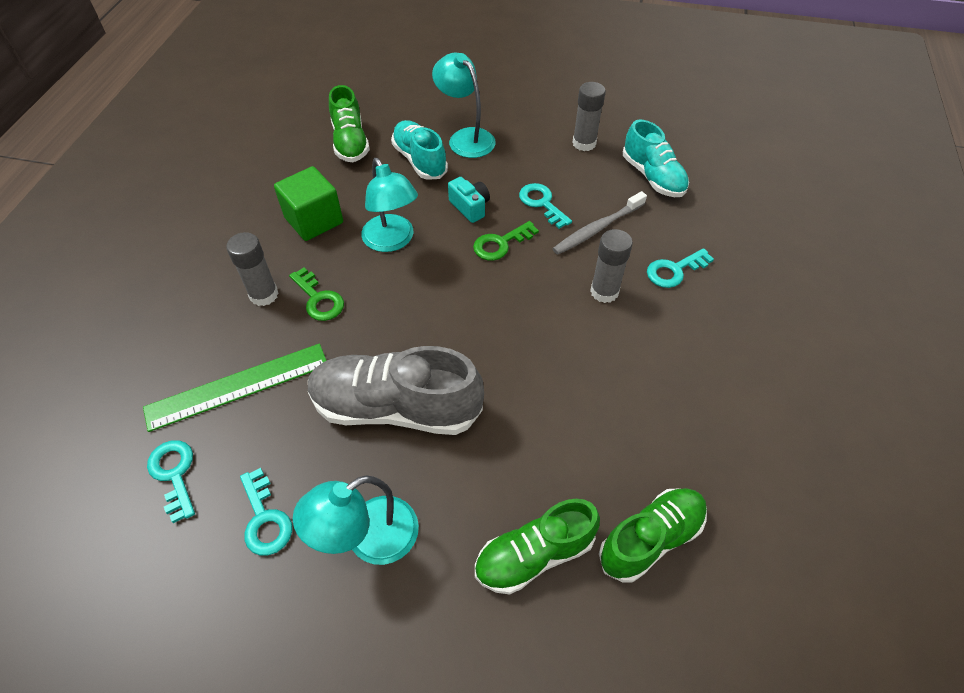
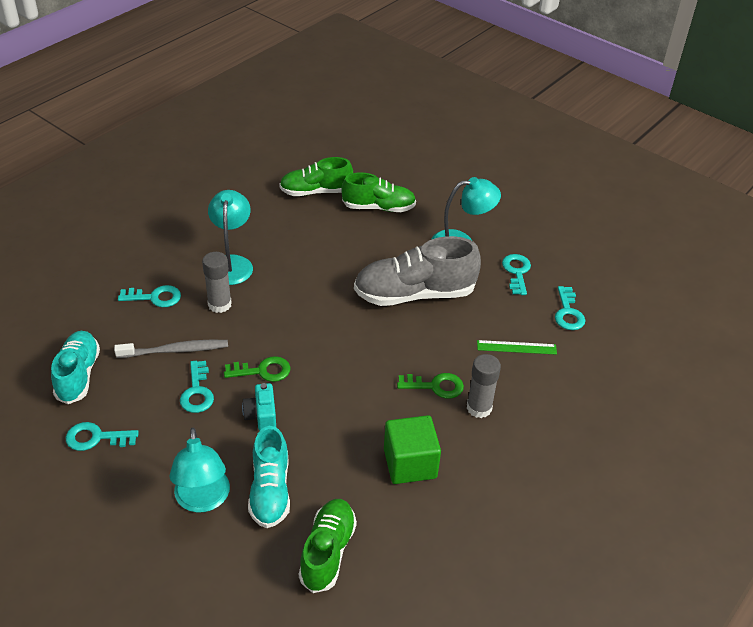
camera: 155 degrees left, 10 degrees down
(238, 386) = (516, 347): green ruler -> green ruler, size x0.58
(319, 299) = (435, 386): green key -> green key turned 105 degrees clockwise
(392, 241) = (350, 411): turquoise lamp -> turquoise lamp (231, 263)
(396, 408) = (414, 294): grey shoe -> grey shoe turned 135 degrees clockwise
(584, 143) = (96, 438): grey glue stick -> turquoise key

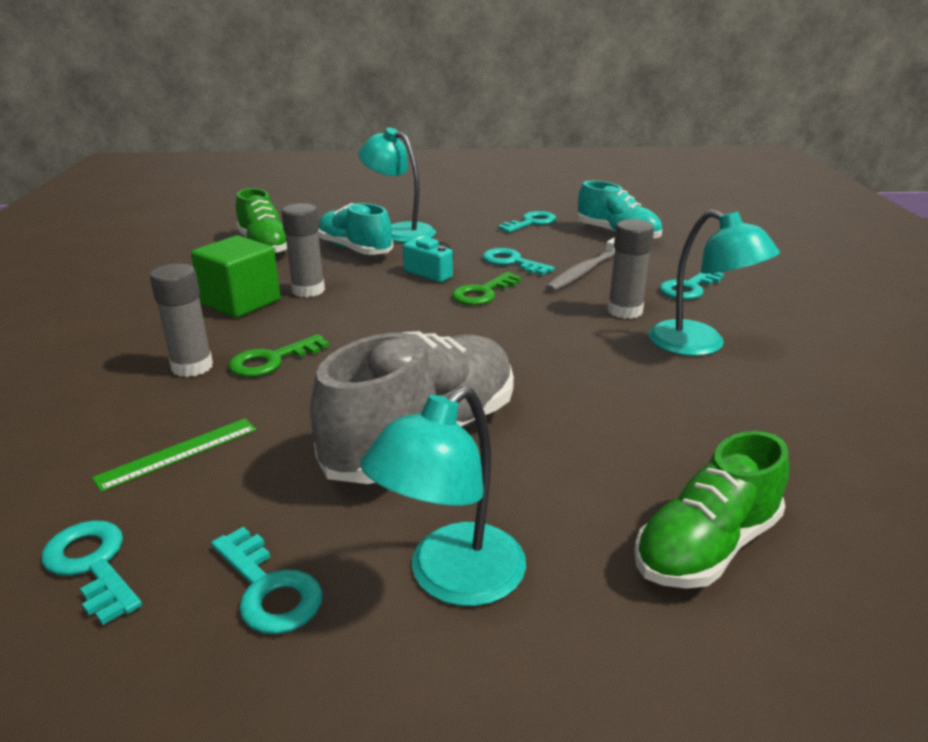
camera: 140 degrees right, 15 degrees down
(315, 192) = (844, 500): green shoe -> none
(357, 449) = (308, 290): none -> grey glue stick

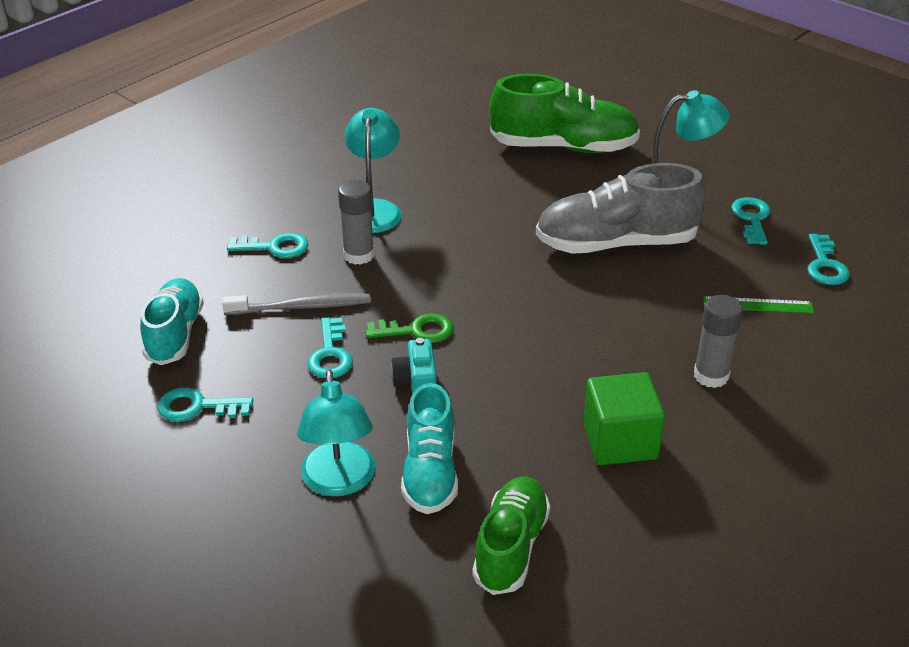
camera: 135 degrees left, 10 degrees up
(272, 360) = (650, 350): green key -> none
(308, 290) = (547, 423): grey glue stick -> none
(706, 547) = (564, 147): green shoe -> green shoe, size x1.53

